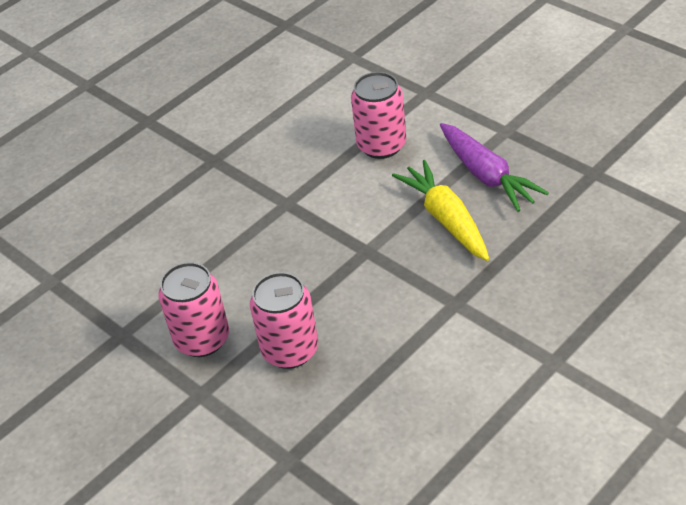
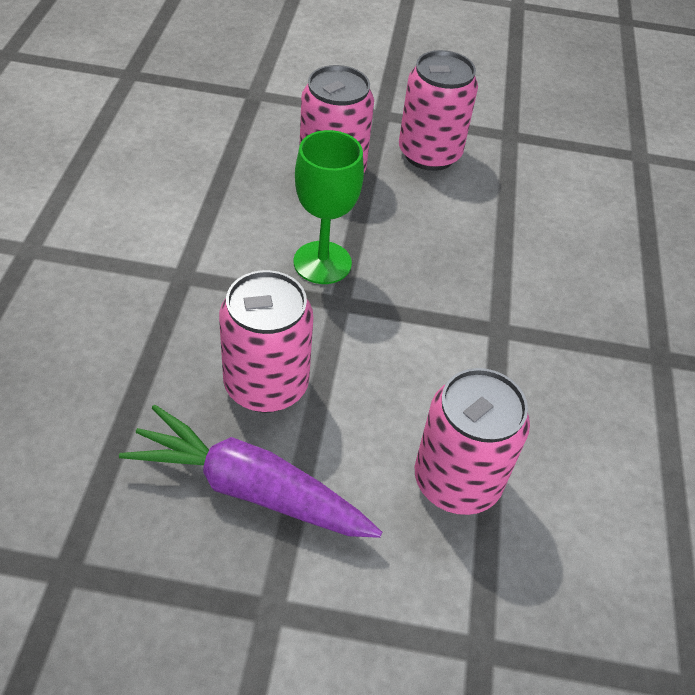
camera: 135 degrees right, 5 degrees up
(356, 280) = (322, 262): none -> green goblet
(446, 219) = (266, 385): yellow carrot -> pink can

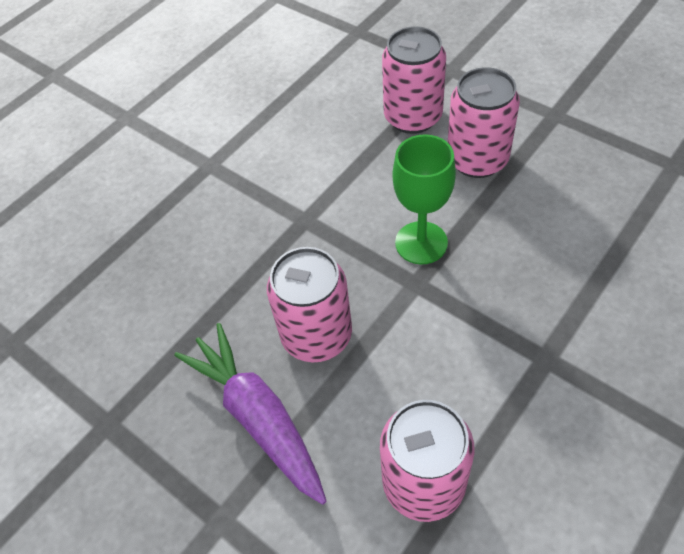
camera: 40 degrees right, 5 degrees up
(429, 154) = (579, 165): pink can -> pink can (413, 117)

